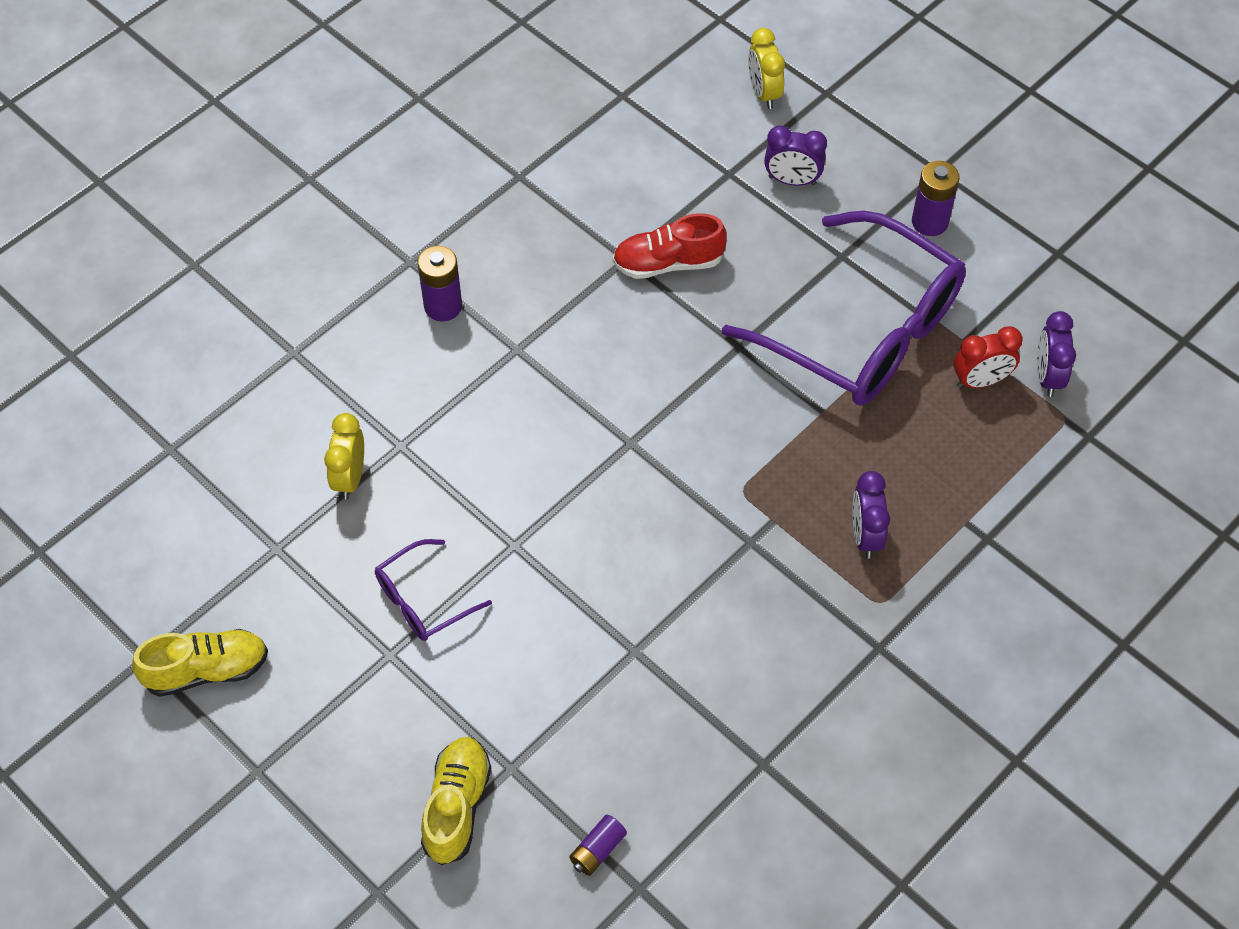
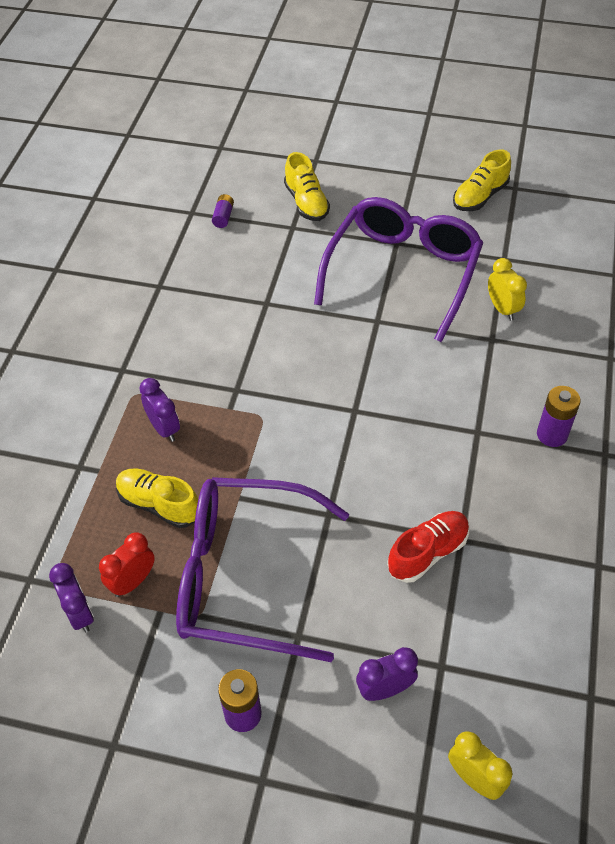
camera: 150 degrees right, 5 degrees down
(423, 600) = (402, 272): purple glasses -> purple glasses, size x2.23
(915, 447) = (159, 504): none -> yellow shoe

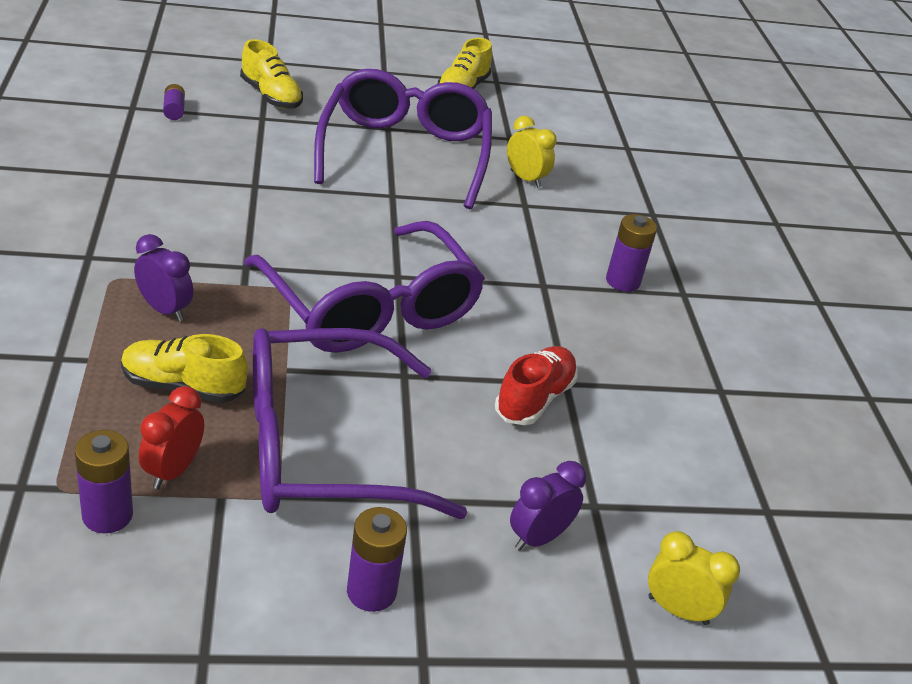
camera: 25 degrees left, 15 degrees down
(80, 614) = (107, 515): purple clock -> purple battery
(322, 442) = (370, 308): none -> purple glasses

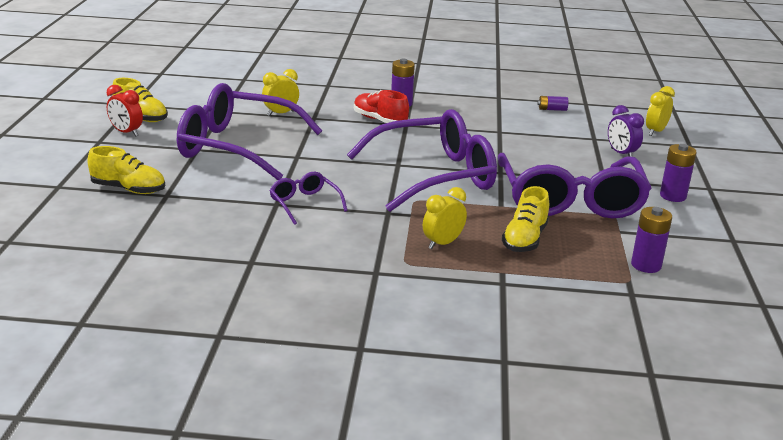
camera: 75 degrees left, 10 degrees down
(164, 310) = (442, 243): purple clock -> yellow clock
(173, 471) = (603, 244): red clock -> red clock (126, 132)
(174, 110) = (141, 232): purple battery -> purple battery (552, 109)
(258, 204) = (304, 204): none -> purple glasses
(271, 96) = (128, 189): yellow shoe -> yellow shoe turned 45 degrees clockwise
(534, 399) = (515, 141): red shoe -> red shoe (380, 120)

